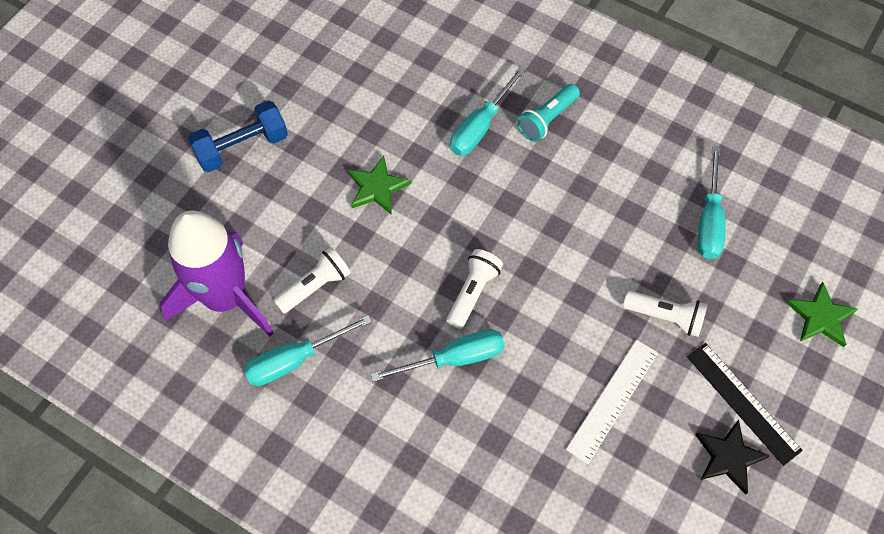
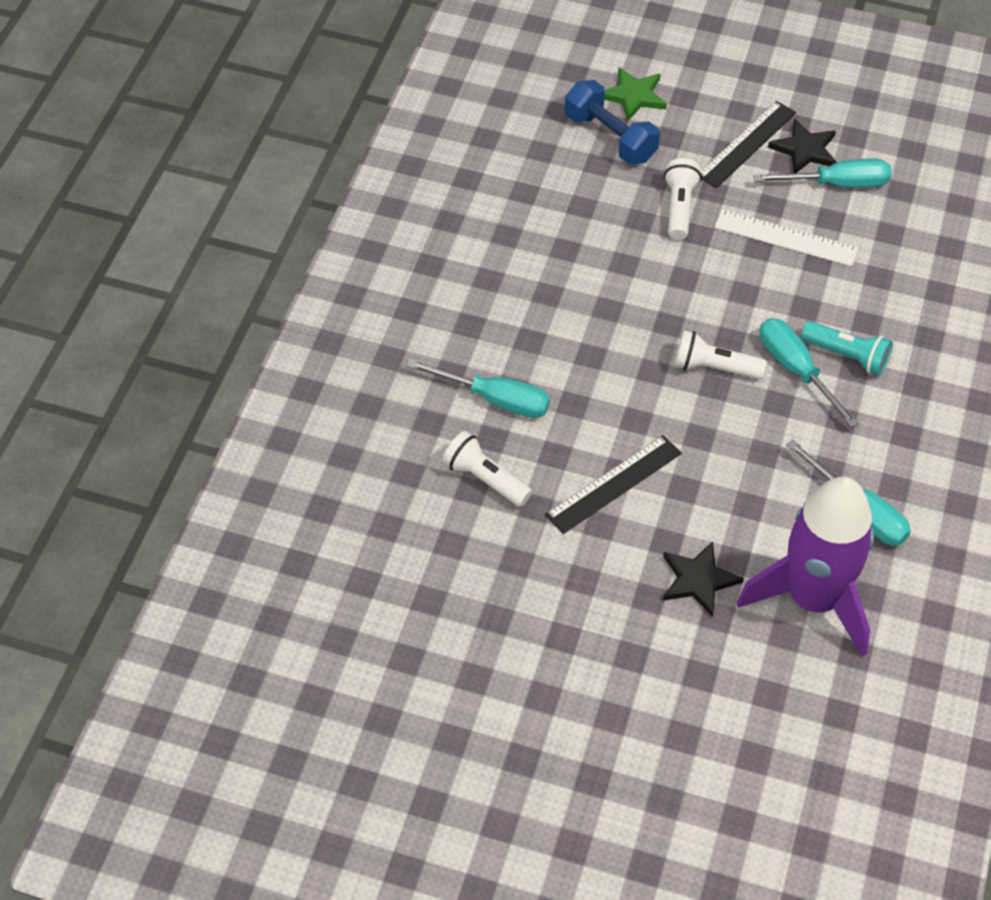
camera: 105 degrees left, 10 degrees down
(242, 147) = (604, 643): blue dumbbell -> blue dumbbell (610, 138)
(271, 222) = (698, 580): none -> black star
(315, 286) = (763, 514): white flashlight -> white flashlight (485, 479)
(377, 187) = (613, 484): green star -> black ruler
(547, 119) = (465, 338): turquoise flashlight -> turquoise flashlight (847, 356)
(709, 220) = (553, 185): turquoise screwdriver -> turquoise screwdriver (837, 184)

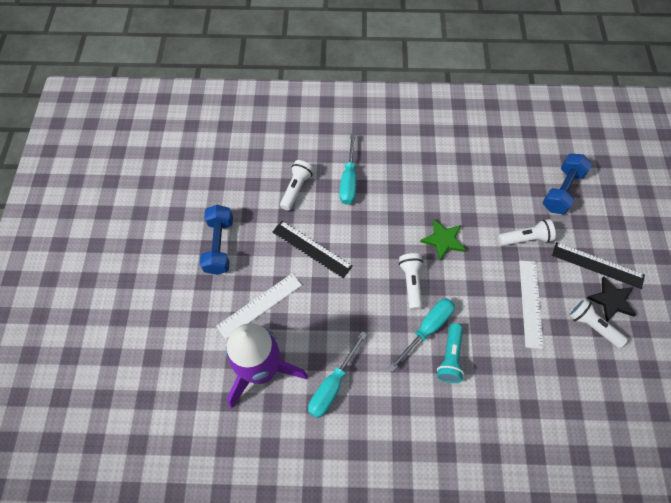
camera: 75 degrees right, 10 degrees up
(566, 619) = (219, 246): none -> blue dumbbell
(633, 96) = (602, 195): green star -> green star (443, 240)
(698, 580) = (259, 305): black star -> white ruler
(837, 184) = (592, 326): turquoise screwdriver -> white flashlight

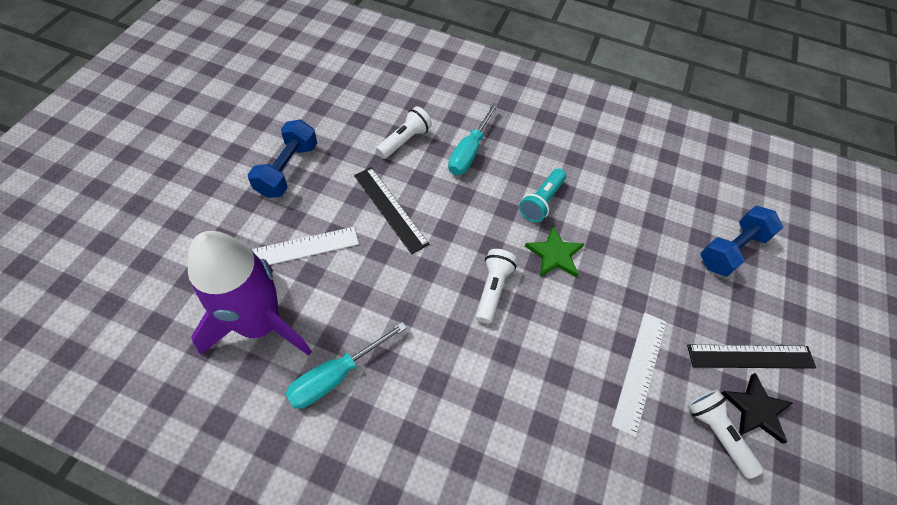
camera: 15 degrees right, 5 degrees down
(427, 329) = (488, 352): turquoise screwdriver -> none
(450, 357) = (503, 400): turquoise flashlight -> turquoise flashlight (541, 201)
(525, 238) = (662, 289): white flashlight -> none
(597, 265) = (750, 356): black ruler -> black ruler turned 45 degrees counterclockwise

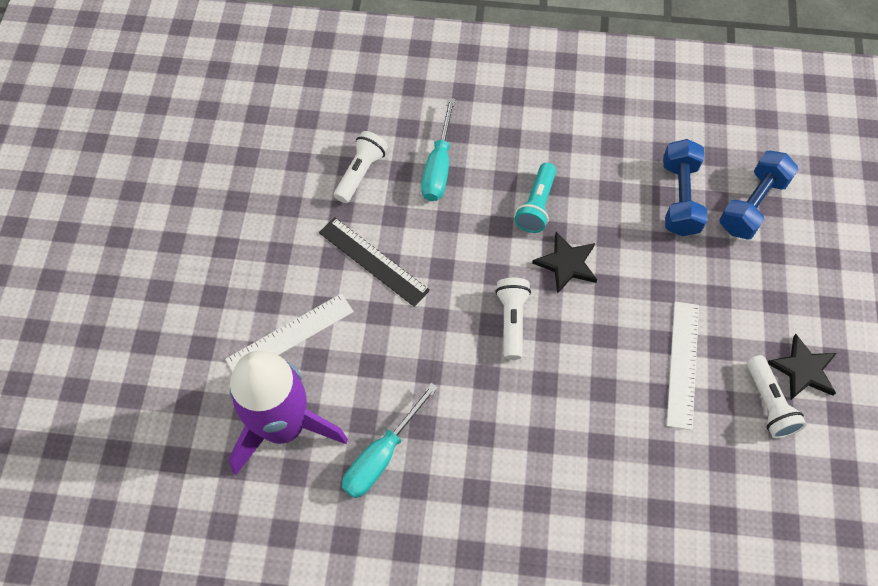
camera: 10 degrees left, 5 degrees up
(287, 169) = (241, 246): blue dumbbell -> blue dumbbell (679, 198)
(554, 254) = (566, 264): green star -> black star
(716, 433) = (769, 404): white flashlight -> white flashlight turned 150 degrees counterclockwise
(750, 356) = (790, 317): black ruler -> none

